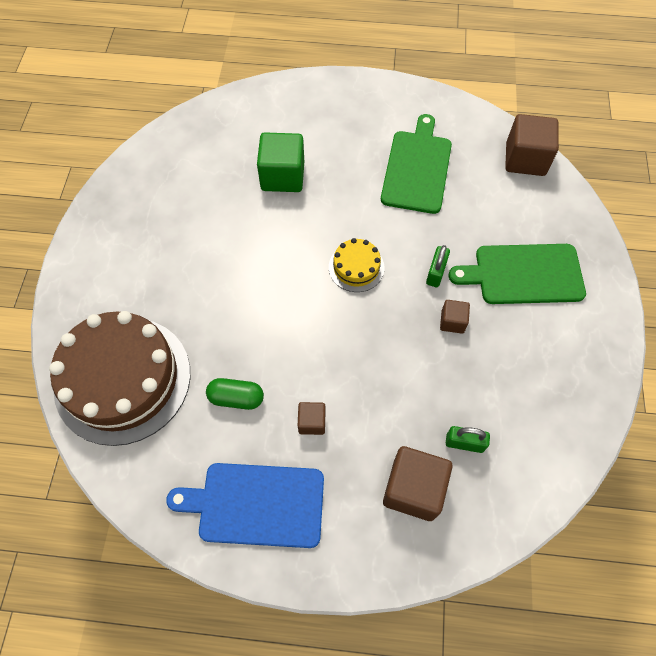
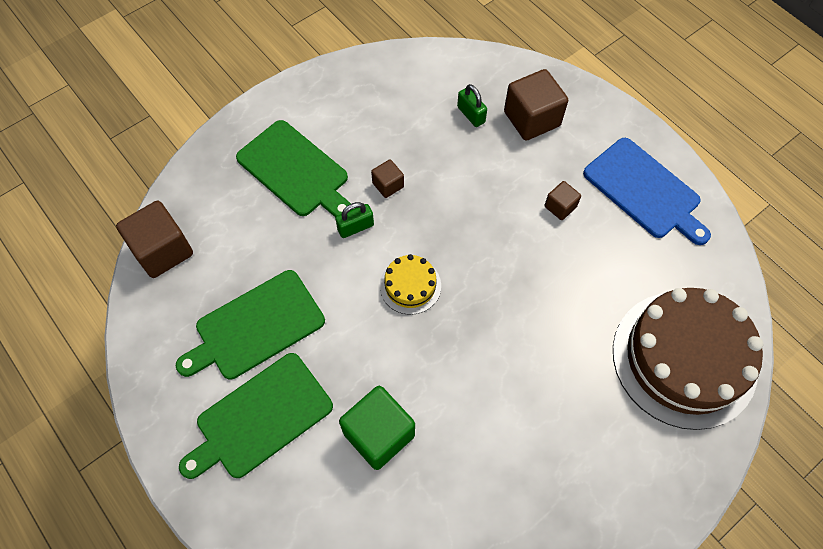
camera: 135 degrees left, 0 degrees up
(236, 398) = (601, 267): green capsule -> none
(355, 133) = (260, 418): none -> green cutting board

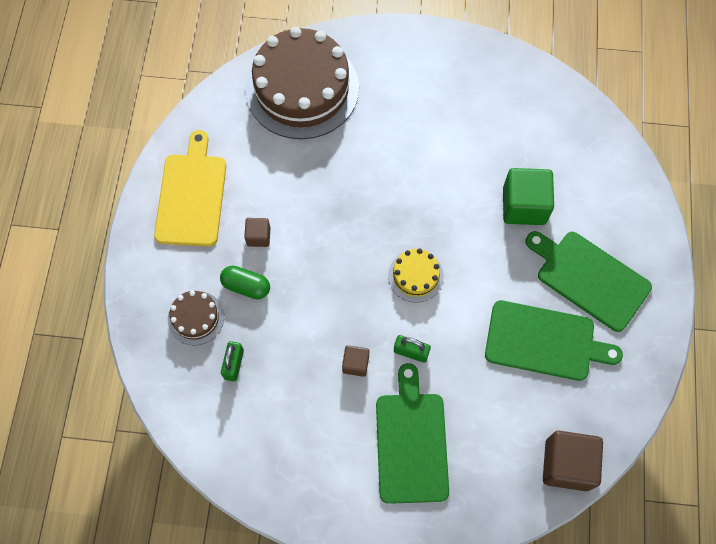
camera: 135 degrees left, 5 degrees up
(260, 418) = (589, 278): green cutting board -> green cutting board turned 150 degrees counterclockwise
(524, 167) = (246, 286): none -> green capsule
(532, 119) = (196, 318): brown cube -> brown cake
(645, 190) = (191, 195): blue cutting board -> yellow cutting board

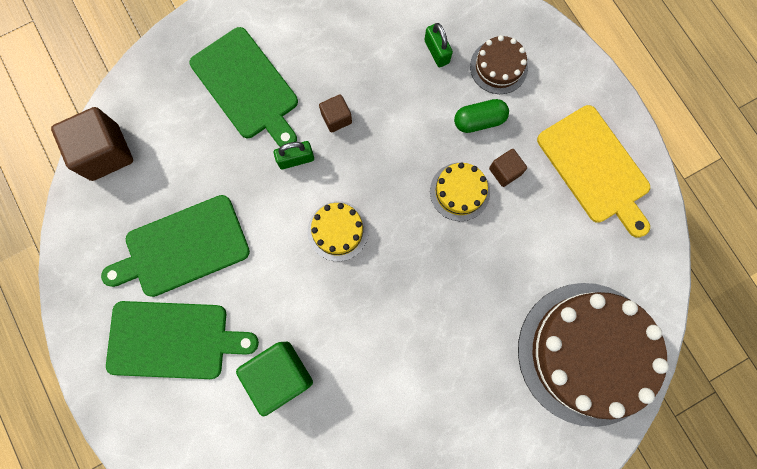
camera: 145 degrees right, 10 degrees up
(303, 244) = (459, 191): none -> yellow cake

